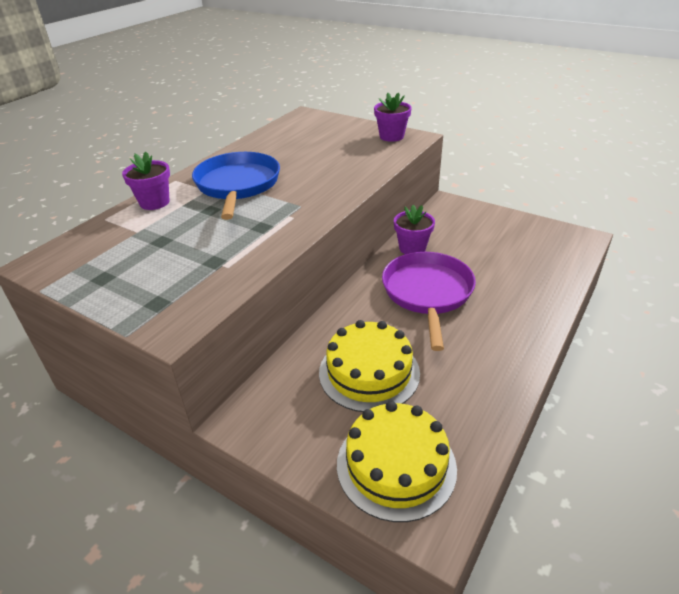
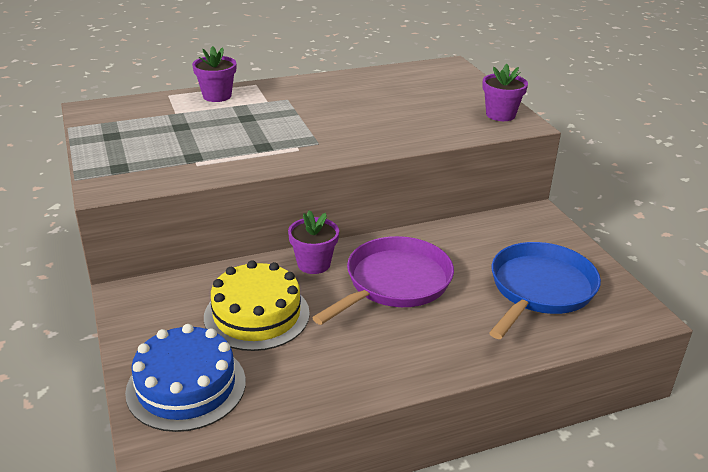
camera: 35 degrees right, 5 degrees down
(237, 185) = (295, 106): blue pan -> blue pan (539, 289)
(396, 465) = (186, 386): yellow cake -> blue cake
(412, 248) = (437, 239): purple flower pot -> purple flower pot (314, 264)

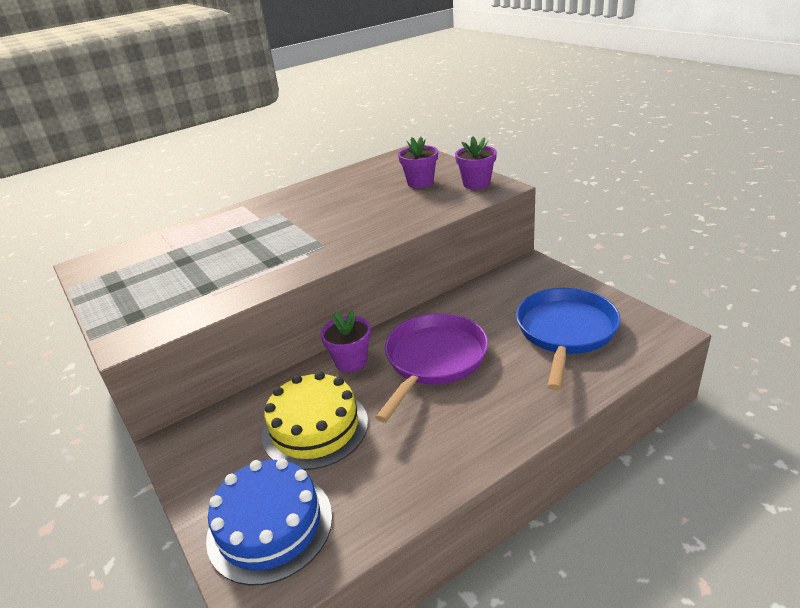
camera: 10 degrees left, 0 degrees up
(217, 96) = (209, 224): purple flower pot -> purple flower pot (420, 182)

